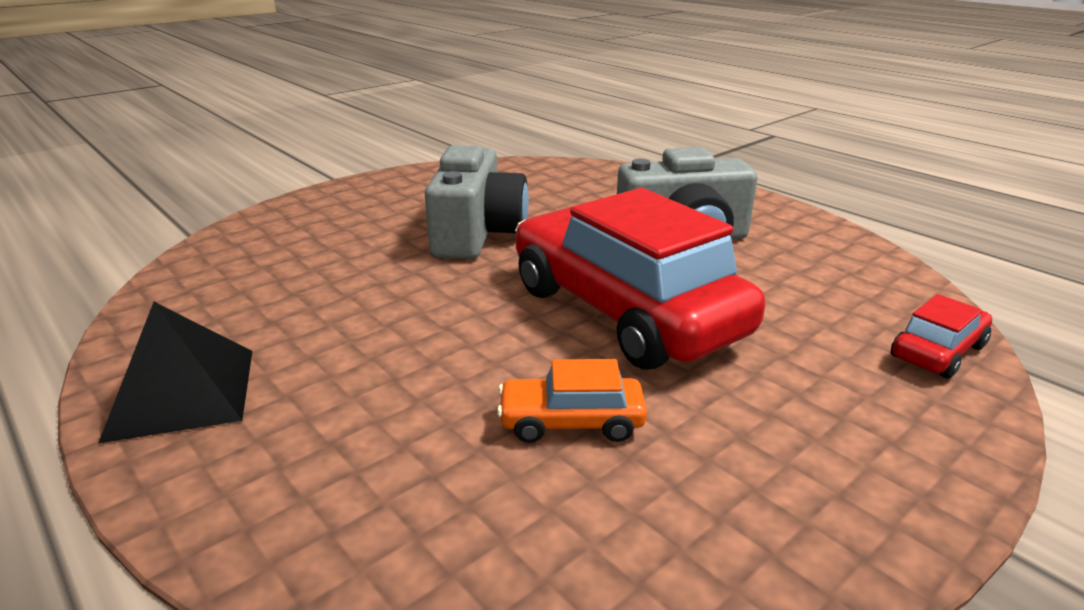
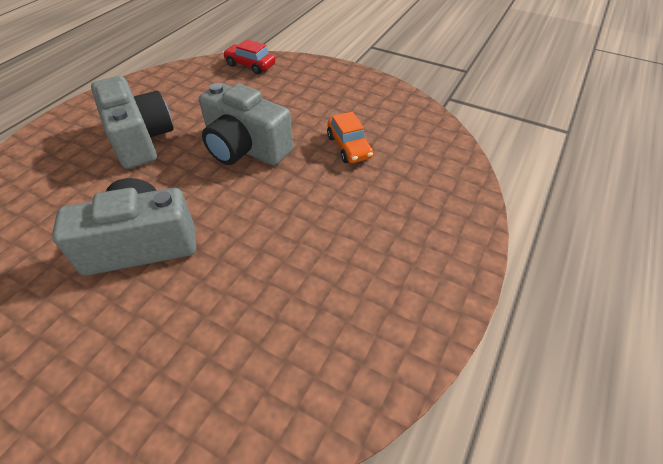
camera: 110 degrees left, 20 degrees up
(182, 393) = (413, 303): black pyramid -> none
(624, 311) = (245, 148): red car -> grey camera

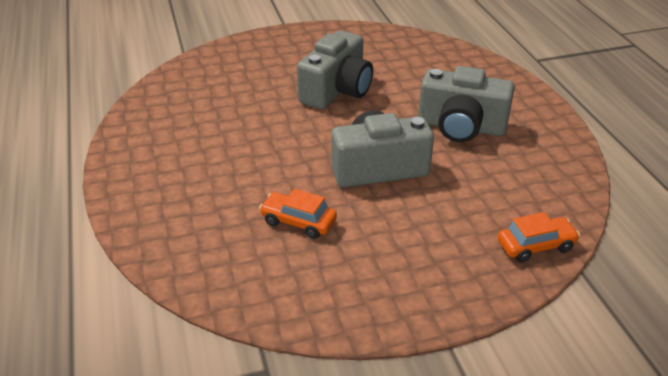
camera: 135 degrees right, 10 degrees down
(250, 65) = (535, 246): red car -> orange car

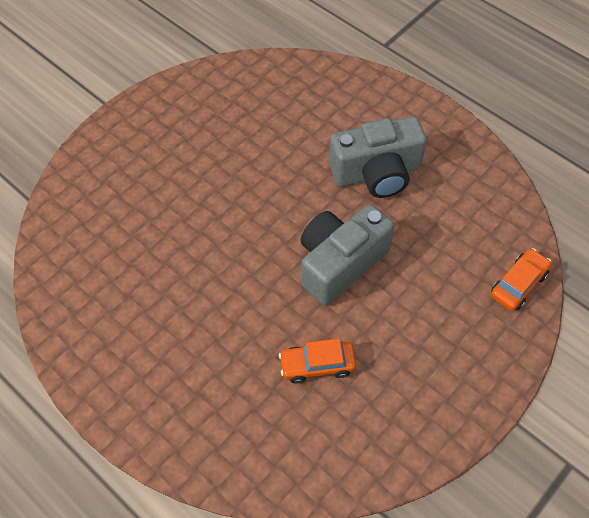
camera: 30 degrees left, 20 degrees up
(337, 90) = (233, 180): grey camera -> none

